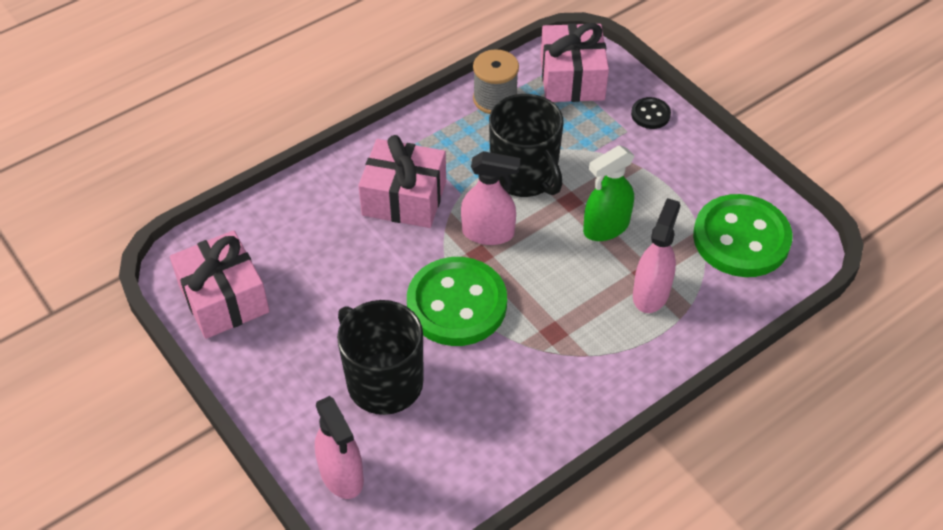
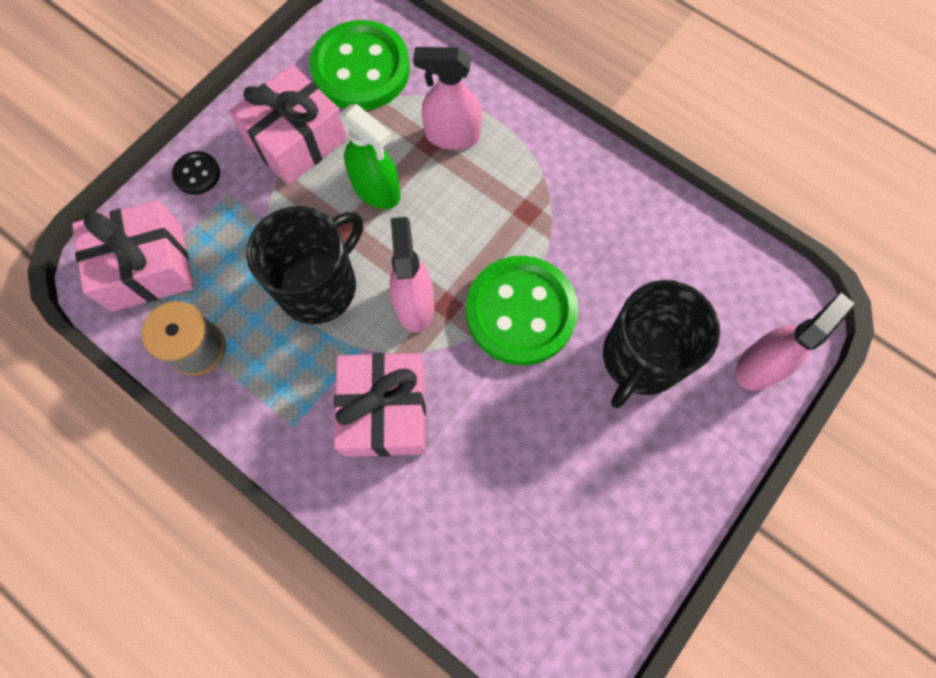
camera: 105 degrees left, 20 degrees up
(223, 298) = (594, 579): pink gift -> pink gift (296, 140)

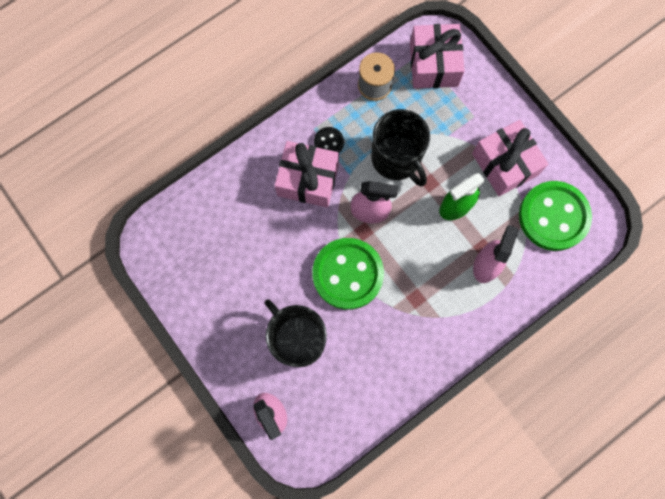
camera: 105 degrees right, 5 degrees up
(197, 174) = (492, 100): black button -> black button (328, 142)

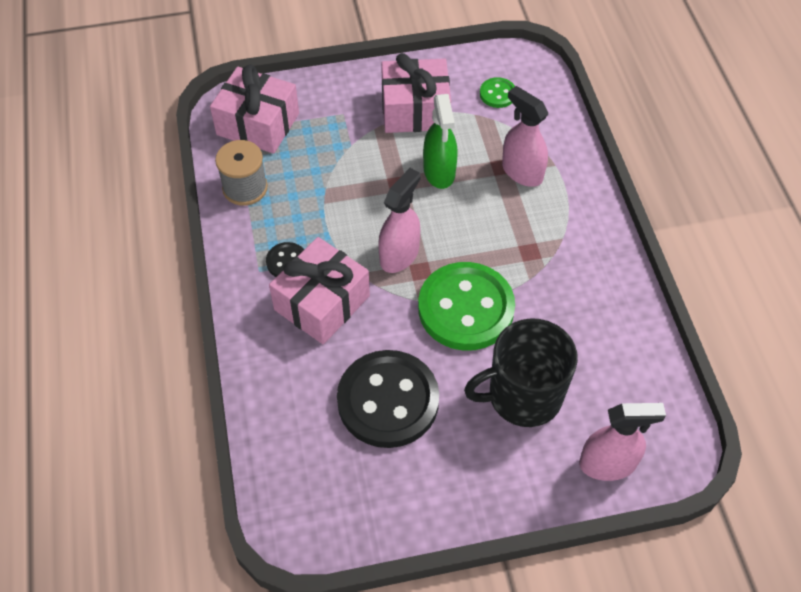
camera: 65 degrees left, 20 degrees down
(255, 255) = (388, 401): none -> black button
(396, 159) = (349, 203): black mug -> none
(553, 217) = (497, 94): green button -> green button, size x0.44

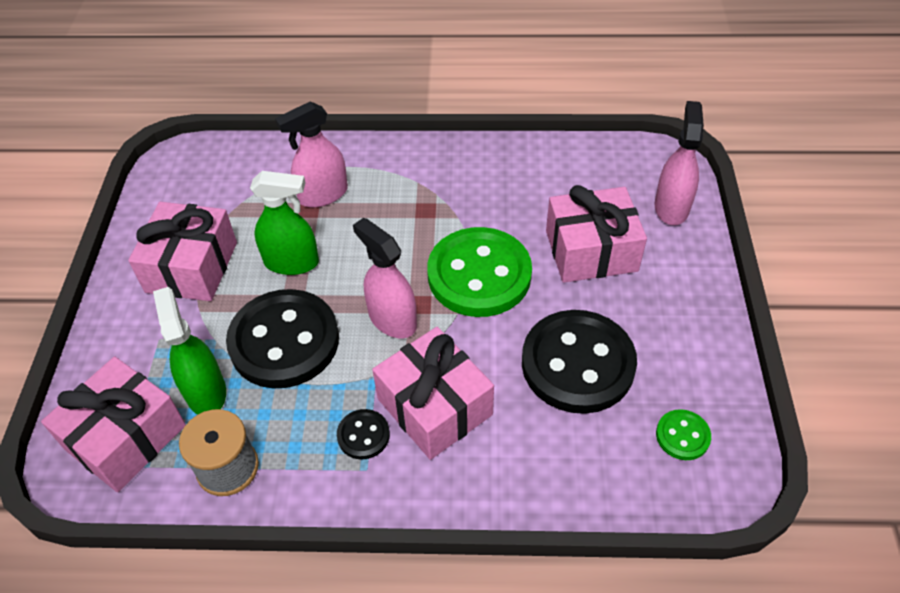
camera: 75 degrees left, 5 degrees down
(304, 156) = (205, 391): none -> green spray bottle
(359, 189) = (284, 341): none -> black button
(497, 94) = (208, 191): green button -> green button (682, 436)
(523, 395) = (591, 251): black mug -> pink gift

